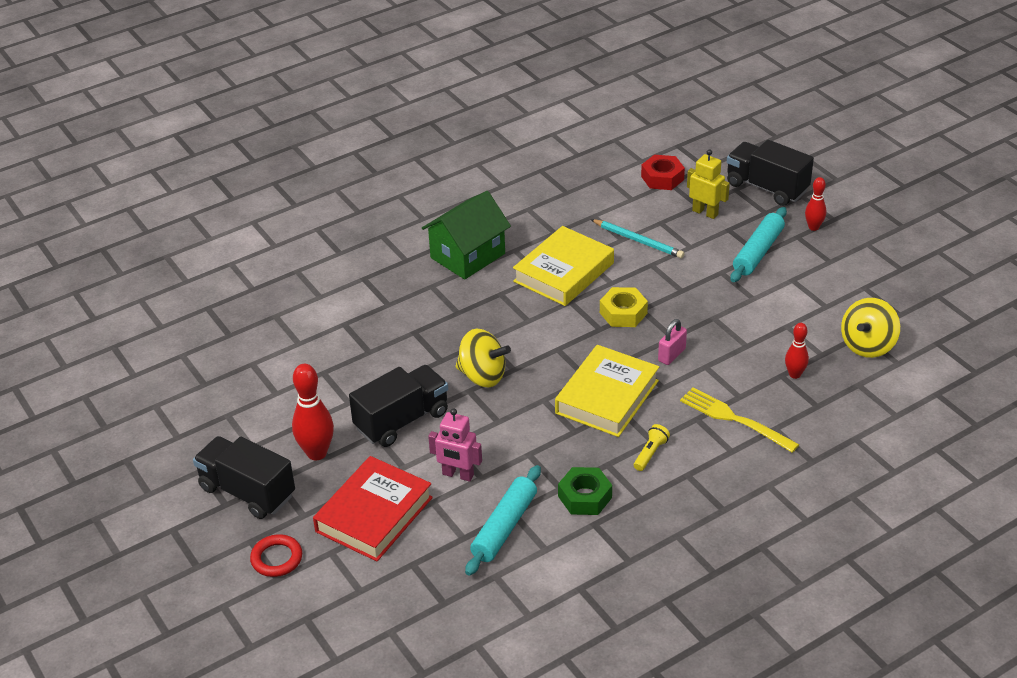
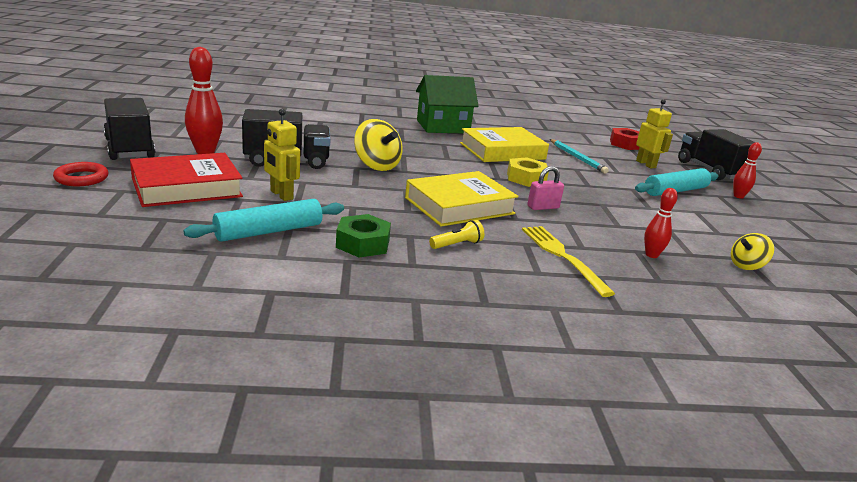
camera: 25 degrees right, 15 degrees down
(458, 475) = (281, 195): pink robot -> yellow robot
(867, 345) = (746, 266): yellow spinning top -> yellow spinning top, size x0.63

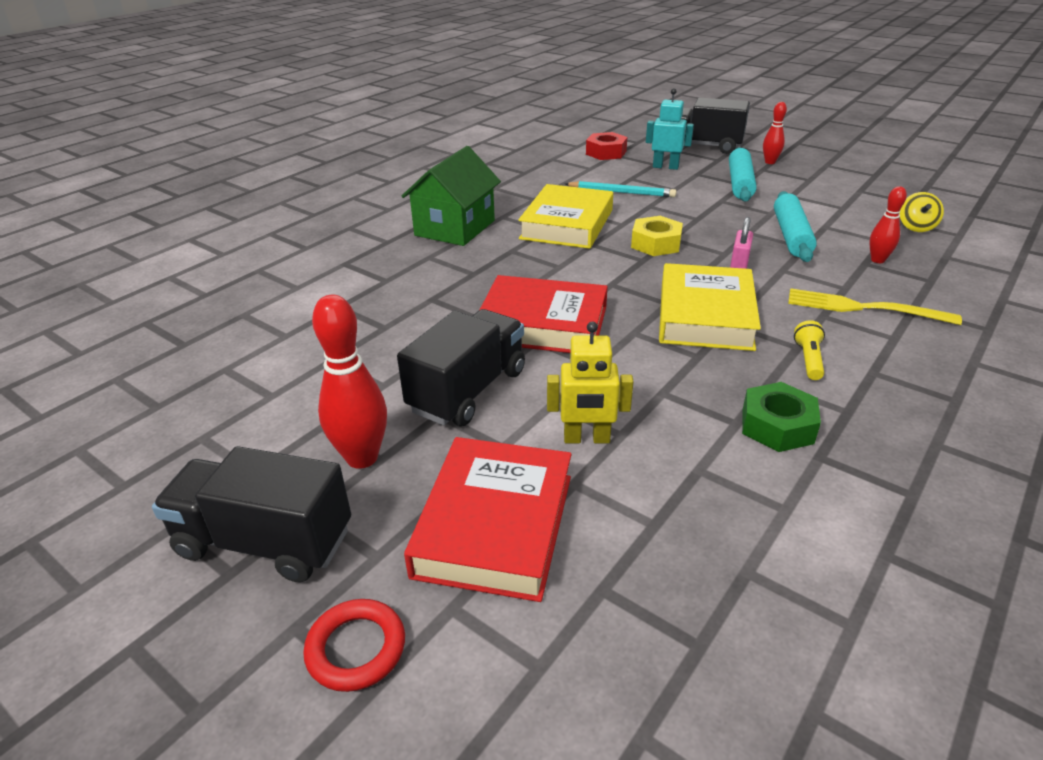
camera: 45 degrees left, 10 degrees up
(269, 231) = (703, 493): turquoise rolling pin -> turquoise rolling pin (791, 235)
(376, 165) = (543, 324): yellow spinning top -> red book
(646, 164) = (665, 167): yellow robot -> turquoise robot

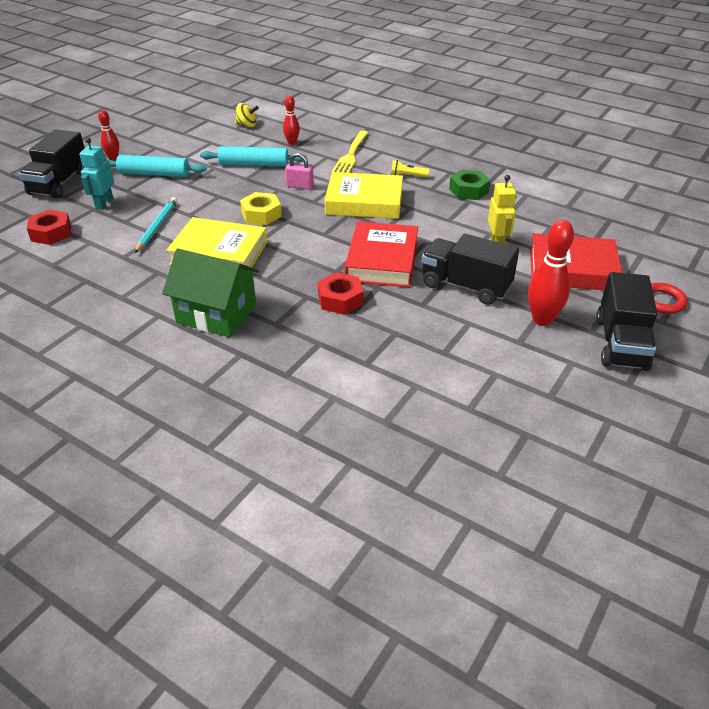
camera: 95 degrees left, 5 degrees up
(461, 293) = (340, 299): none -> red nut

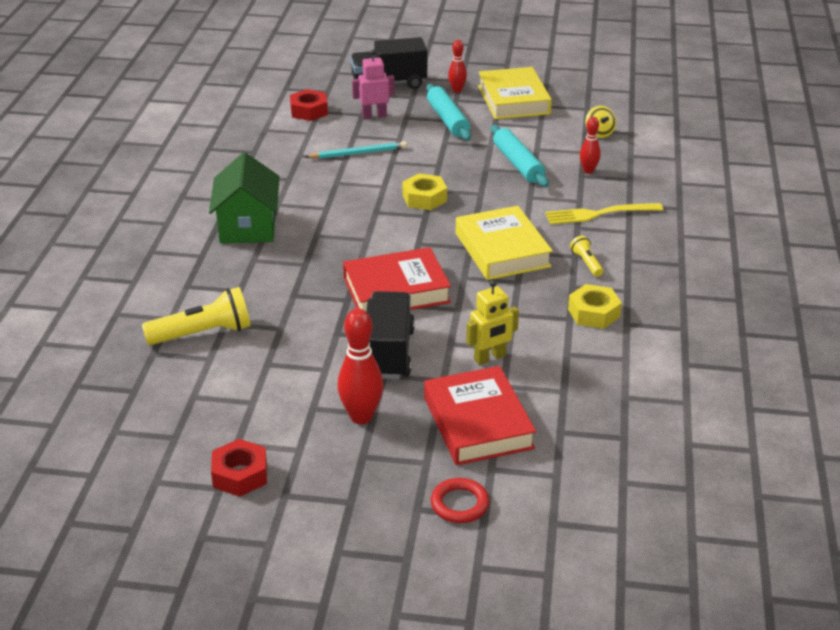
camera: 65 degrees right, 5 degrees down
(104, 203) = (374, 116): turquoise robot -> pink robot
(219, 253) = (340, 198): yellow book -> yellow book (513, 100)
(300, 186) = (498, 203): pink padlock -> none
(340, 299) = (312, 283): red nut -> red nut (240, 475)
(374, 381) = (203, 333): none -> yellow flashlight
(468, 190) = (594, 313): green nut -> yellow nut
(620, 343) = (353, 480): black truck -> none

